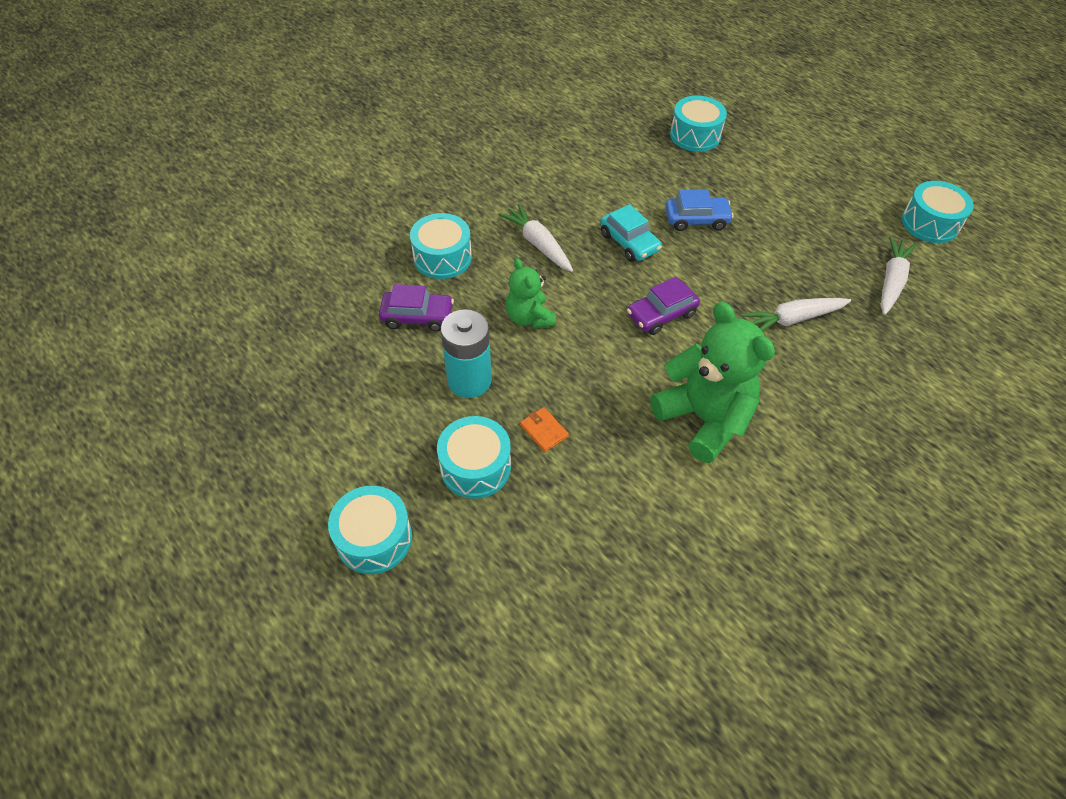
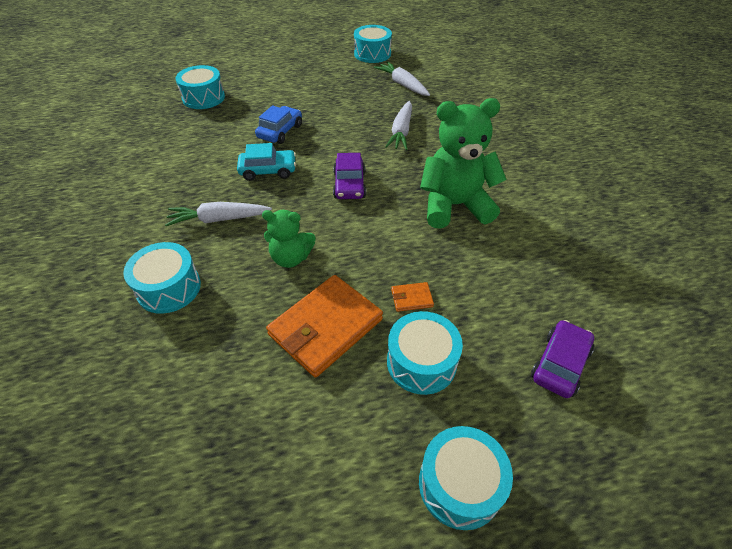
camera: 60 degrees left, 5 degrees down
(417, 316) = (221, 337): purple car -> purple car (560, 364)
(469, 380) = (325, 327): turquoise battery -> orange wallet

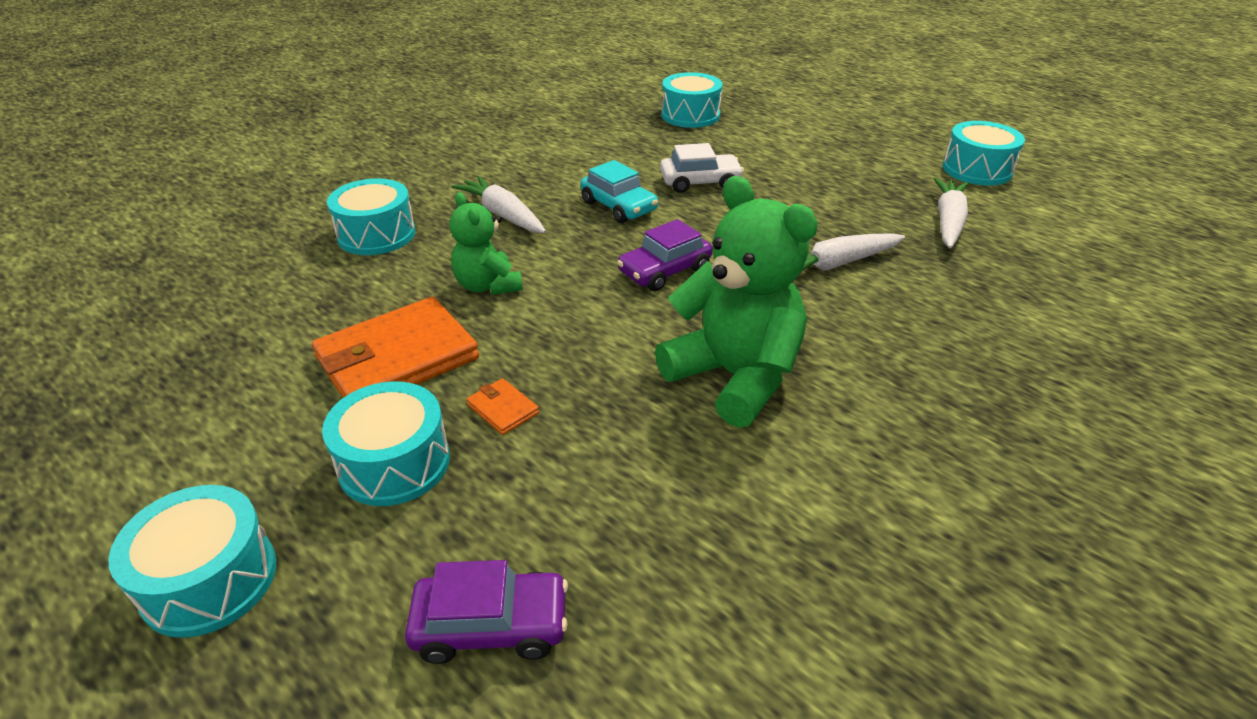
camera: 55 degrees right, 10 degrees down
(280, 131) = (700, 182): blue car -> white car
(325, 327) = (397, 358): orange wallet -> orange wallet turned 45 degrees counterclockwise

